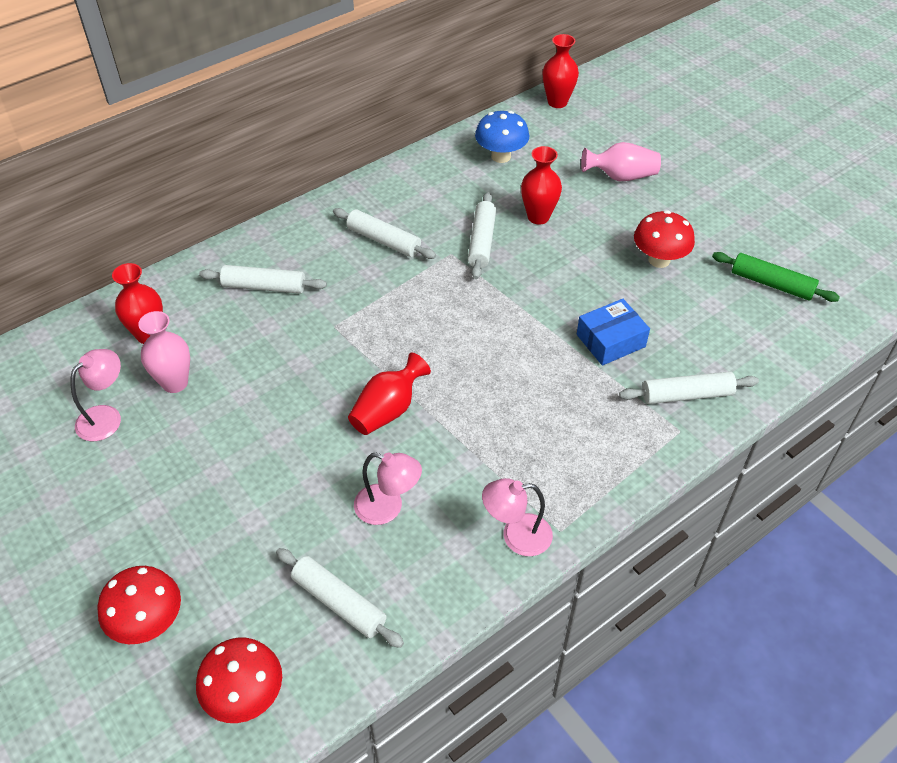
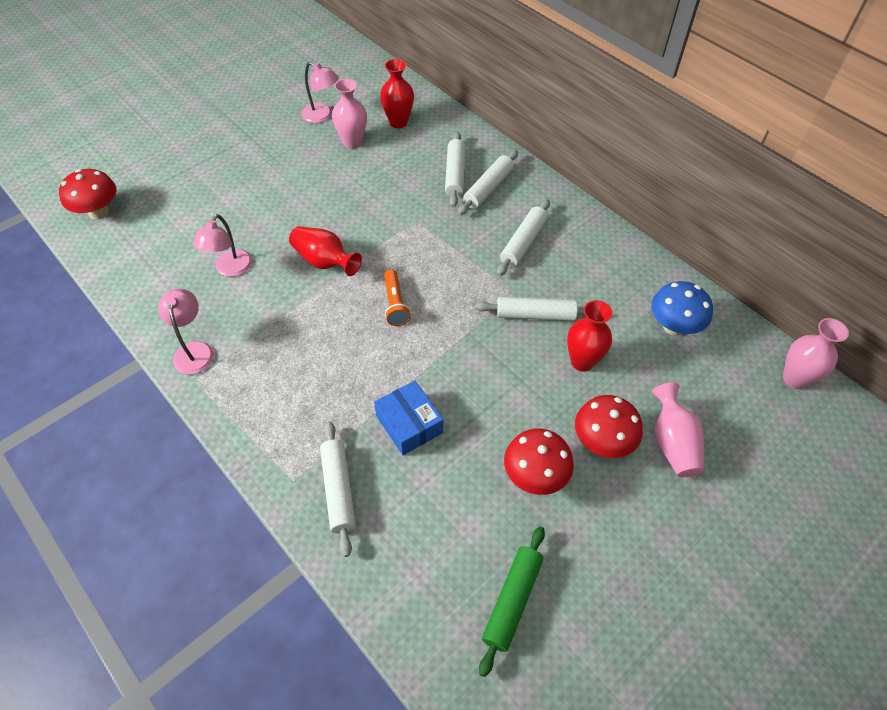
camera: 85 degrees right, 5 degrees up
(149, 622) = (159, 162): red mushroom -> red mushroom (602, 442)
(339, 602) = (155, 249): white rolling pin -> white rolling pin (488, 188)
(459, 347) = (395, 304): none -> orange flashlight
(557, 102) = (794, 379): red vase -> pink vase

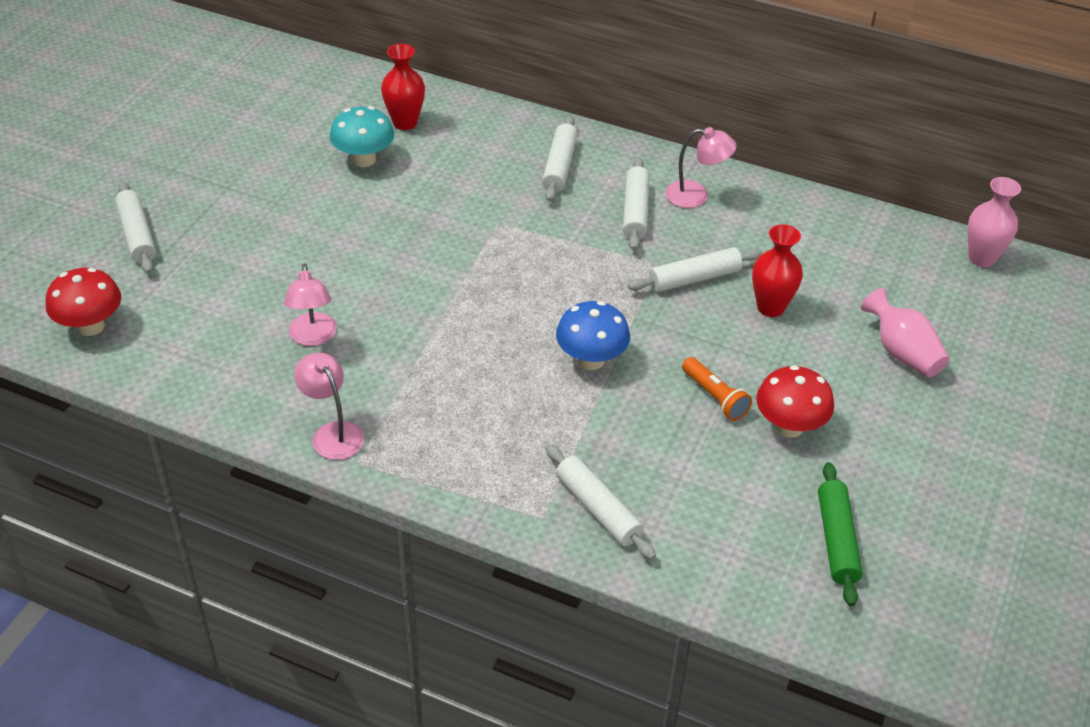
camera: 25 degrees left, 10 degrees down
(322, 116) = (304, 140): pink lamp -> pink lamp (696, 196)
(324, 261) = (422, 296): red vase -> none
(352, 142) = (364, 159): pink vase -> turquoise mushroom
(395, 304) = (535, 314): orange flashlight -> orange flashlight (715, 397)
(409, 424) = (630, 423): blue box -> none
(455, 174) = (512, 162): white rolling pin -> white rolling pin (137, 235)
(602, 442) = (836, 374): red mushroom -> none
(673, 326) = (841, 246): blue mushroom -> blue mushroom (591, 360)

